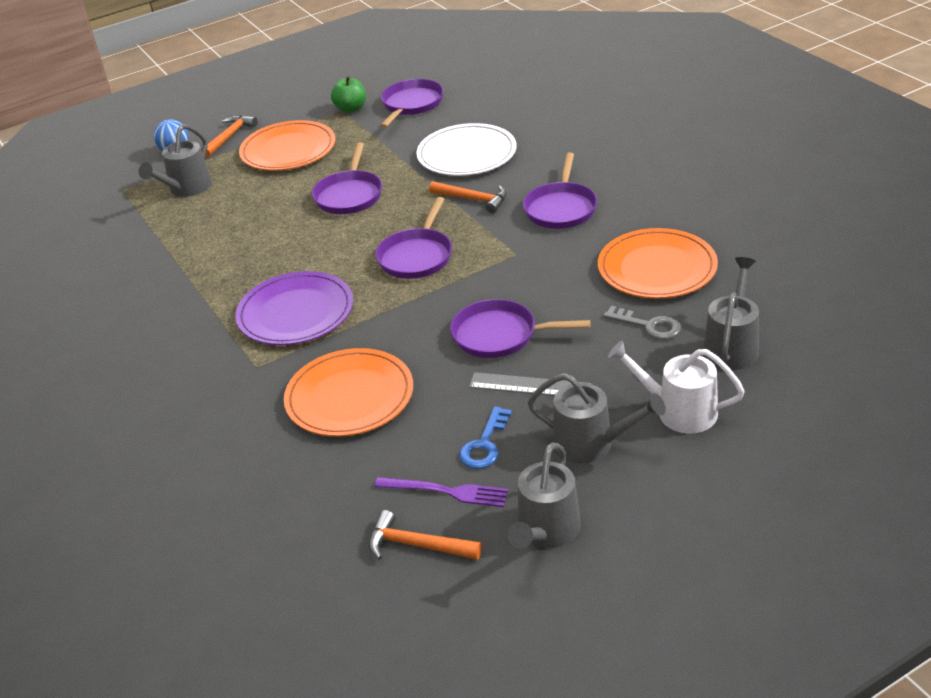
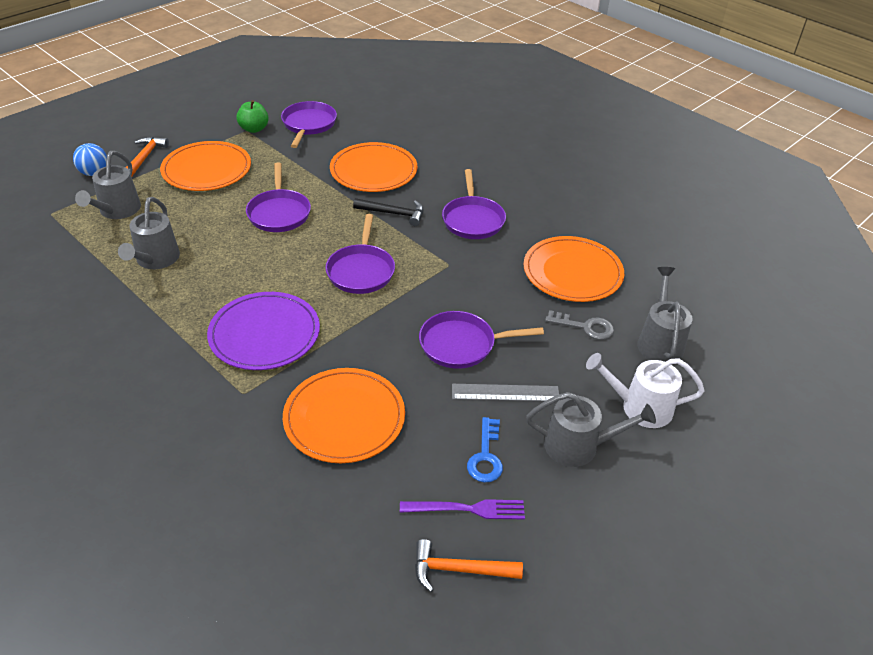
camera: 20 degrees left, 5 degrees up
(467, 154) = (373, 171): white plate -> orange plate
(473, 199) = (393, 213): orange hammer -> black hammer
(546, 531) = (571, 540): grey watering can -> grey watering can (155, 260)

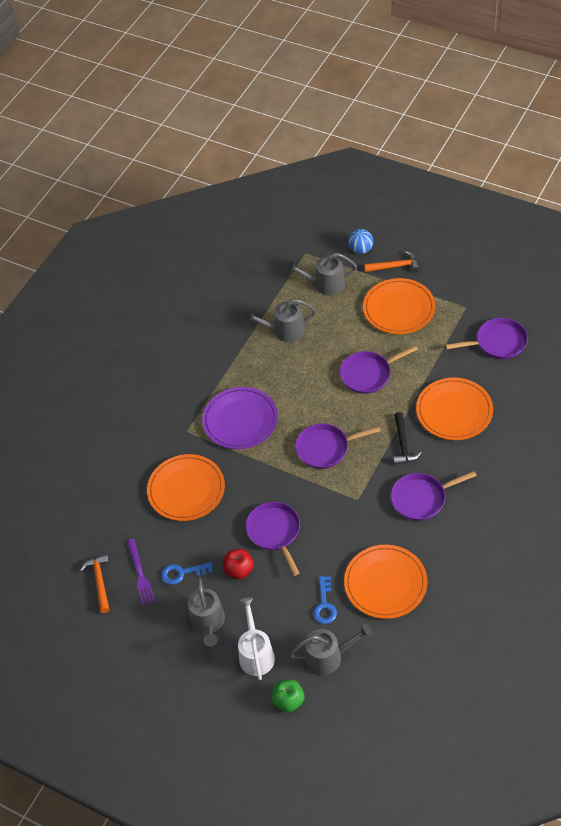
camera: 80 degrees right, 10 degrees up
(254, 129) = (470, 311): green apple -> green apple (288, 701)
(505, 393) = (239, 570): grey ruler -> red apple
(585, 327) = (324, 605): grey key -> blue key

